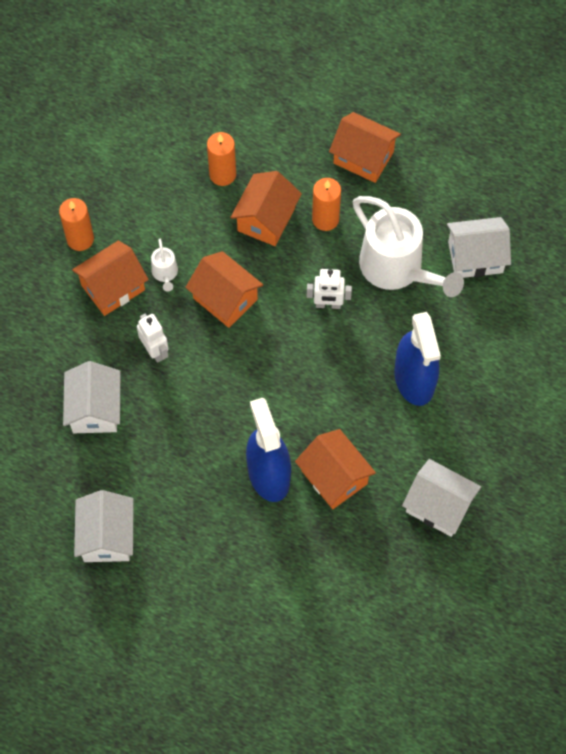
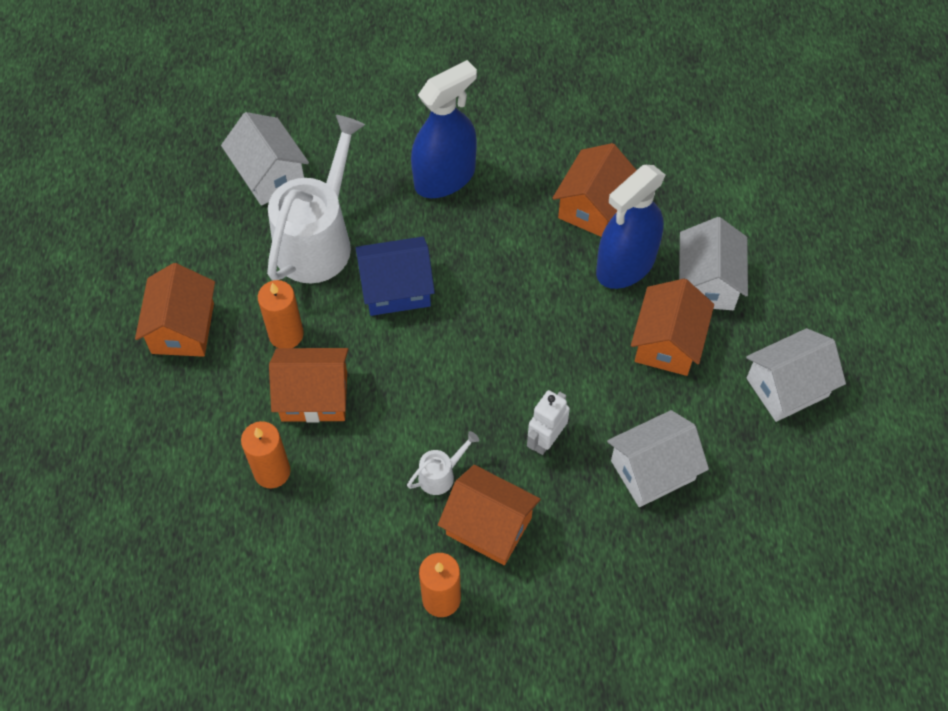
camera: 115 degrees left, 5 degrees down
(225, 299) = (441, 395): orange house -> orange house (667, 342)
(328, 304) = (396, 289): white robot -> blue house
(438, 506) = (570, 110): white house -> white house (707, 282)

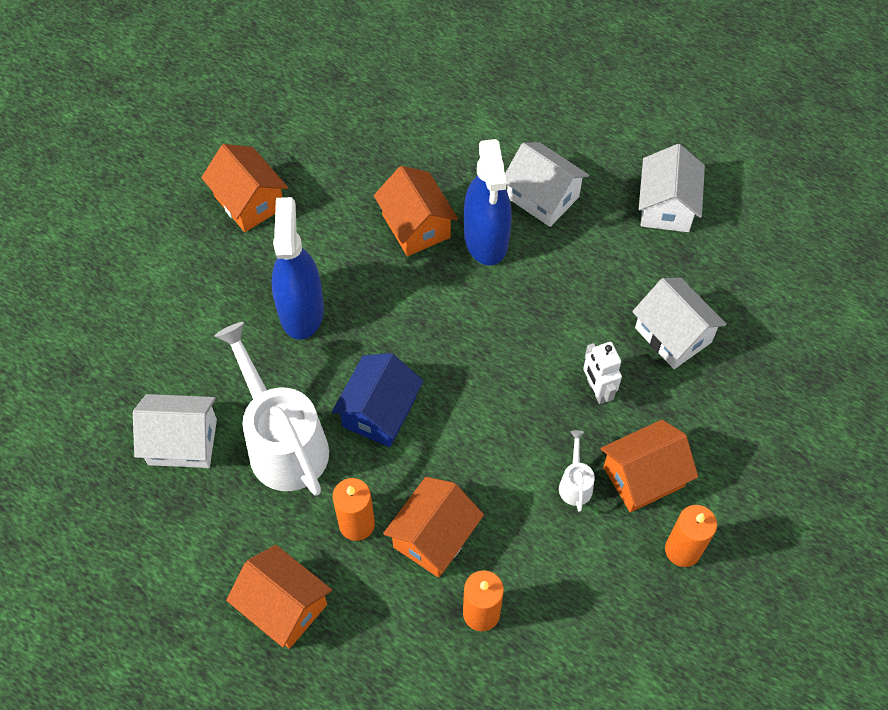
camera: 55 degrees left, 0 degrees up
(652, 470) = (673, 335): white house -> white house turned 45 degrees counterclockwise
(667, 342) = (574, 256): orange house -> orange house (249, 202)

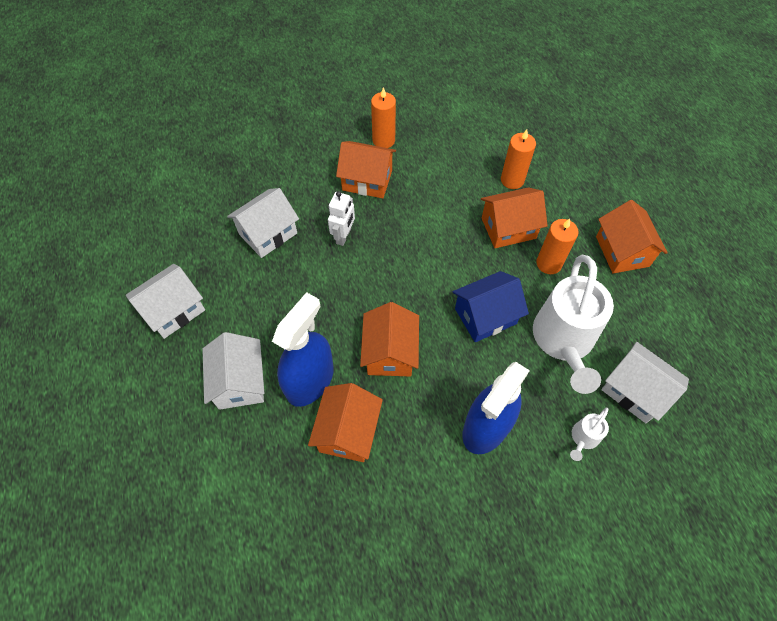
camera: 140 degrees left, 0 degrees up
(249, 202) = (460, 566): orange house -> orange house (390, 352)
(575, 483) = (406, 201): white watering can -> white watering can (583, 438)
(673, 335) = (268, 233): white house -> white house turned 45 degrees clockwise

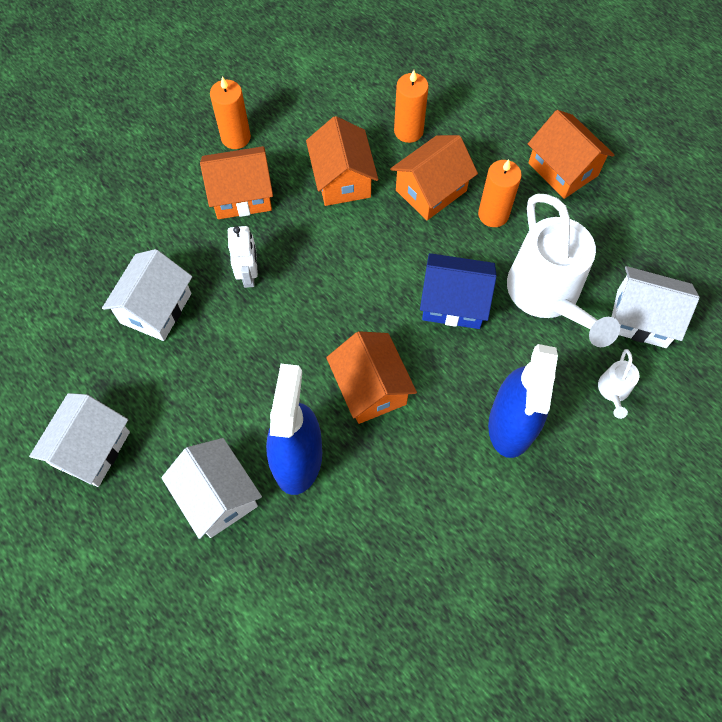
camera: 25 degrees left, 5 degrees up
(348, 431) = (368, 495): orange house -> orange house (342, 179)
(485, 316) = (454, 302): blue house -> blue house turned 60 degrees clockwise

